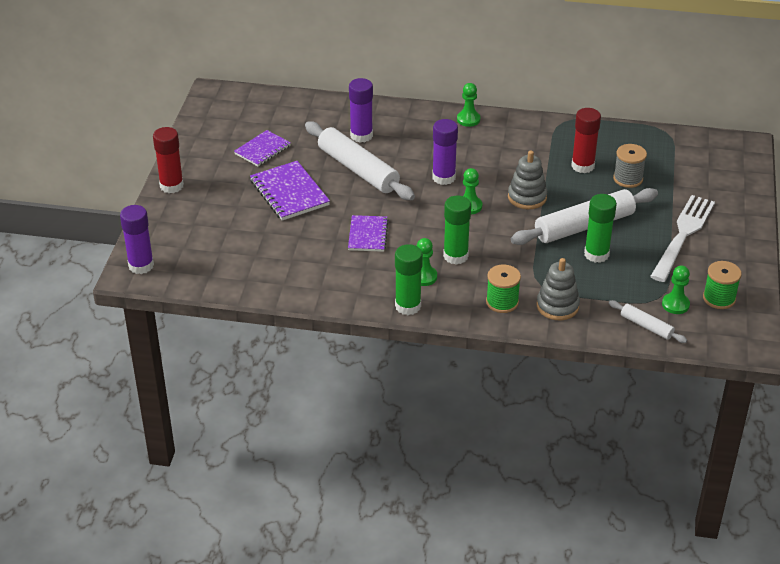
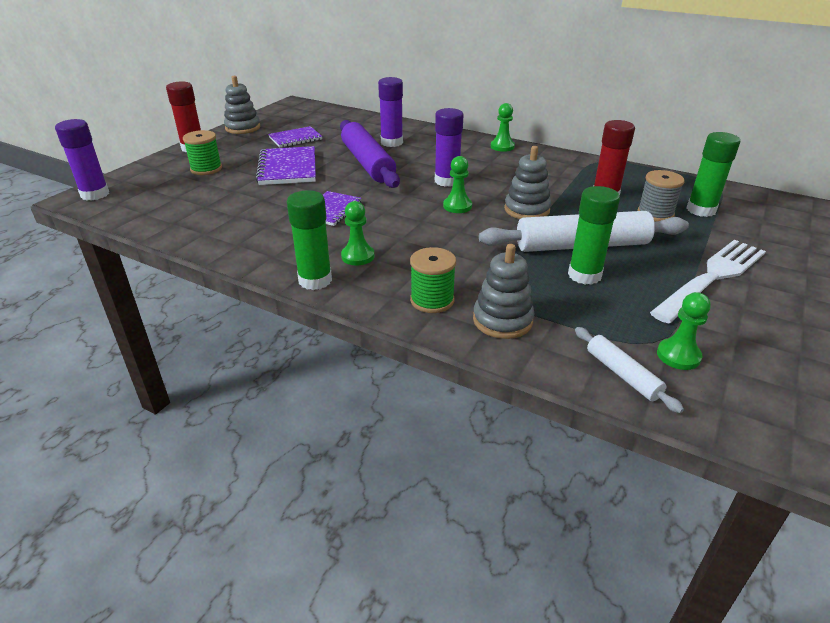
camera: 20 degrees right, 5 degrees down
(194, 144) = (243, 128): none -> grey stacking toy
(358, 169) = (367, 163): white rolling pin -> purple rolling pin
(455, 256) = (409, 244): green glue stick -> green glue stick (701, 210)
(719, 298) = (752, 362): green spool -> green spool (206, 169)

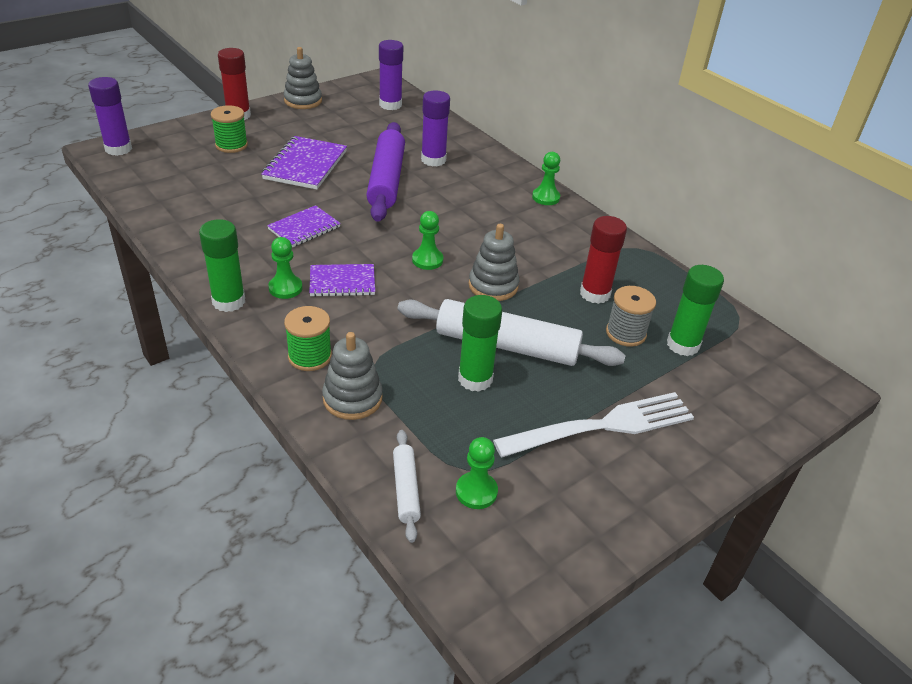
camera: 20 degrees right, 5 degrees up
(295, 139) = (342, 129): purple notebook -> purple notebook (342, 282)
(447, 181) = (445, 226): purple glue stick -> purple glue stick (390, 105)

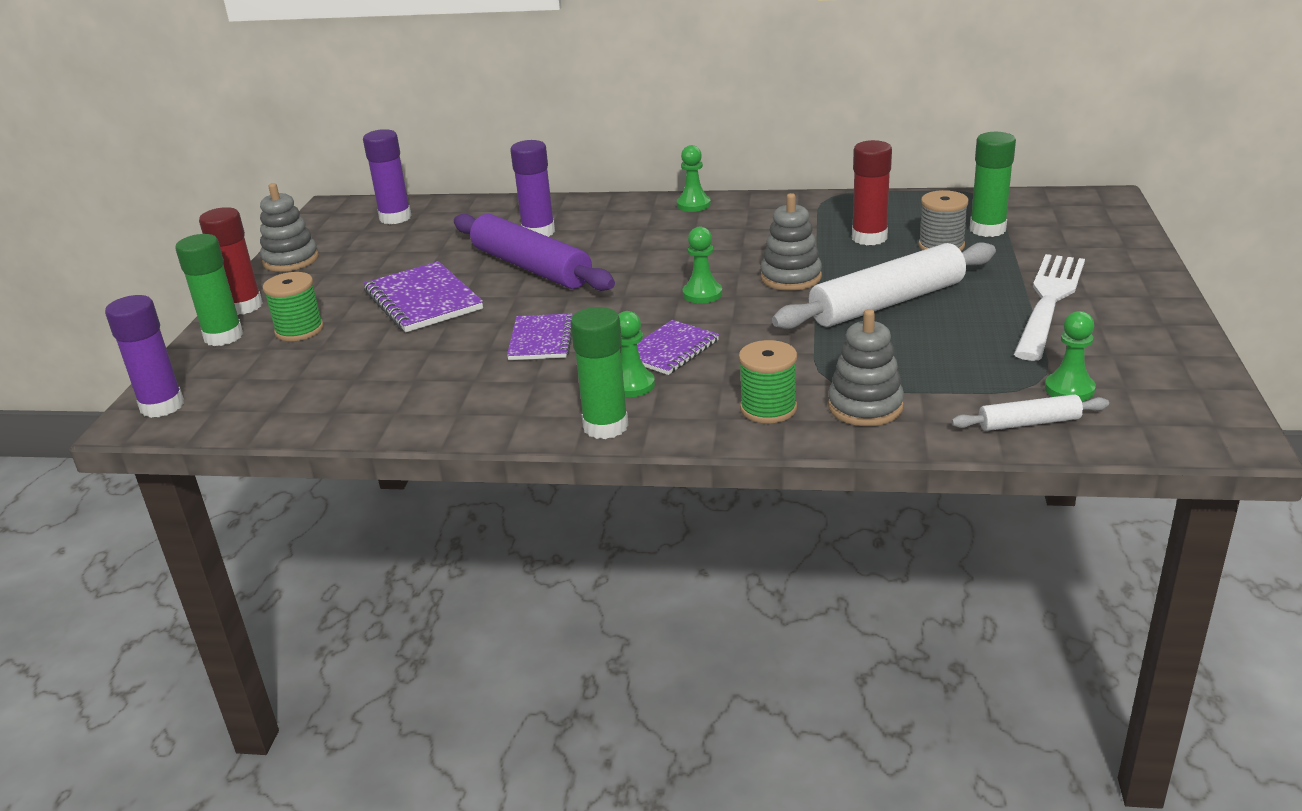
camera: 40 degrees left, 10 degrees down
(406, 489) = (1029, 423): white rolling pin -> white rolling pin turned 45 degrees counterclockwise
(475, 379) = (915, 335): green glue stick -> green glue stick (223, 336)

